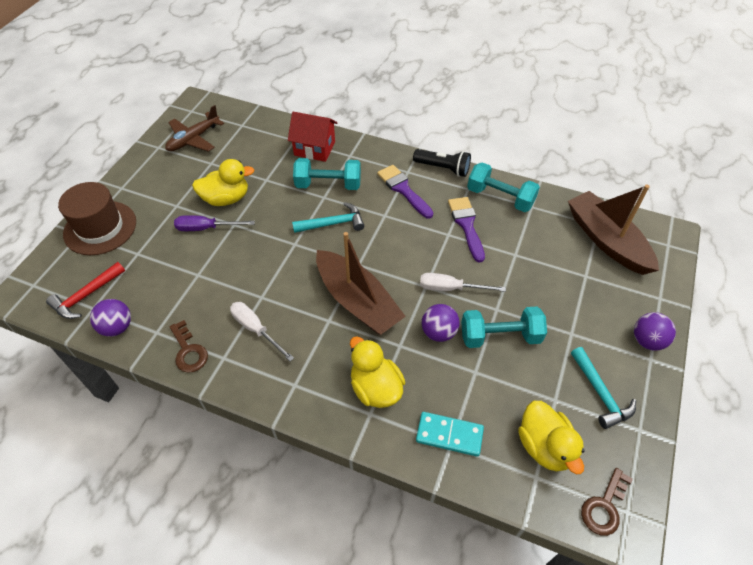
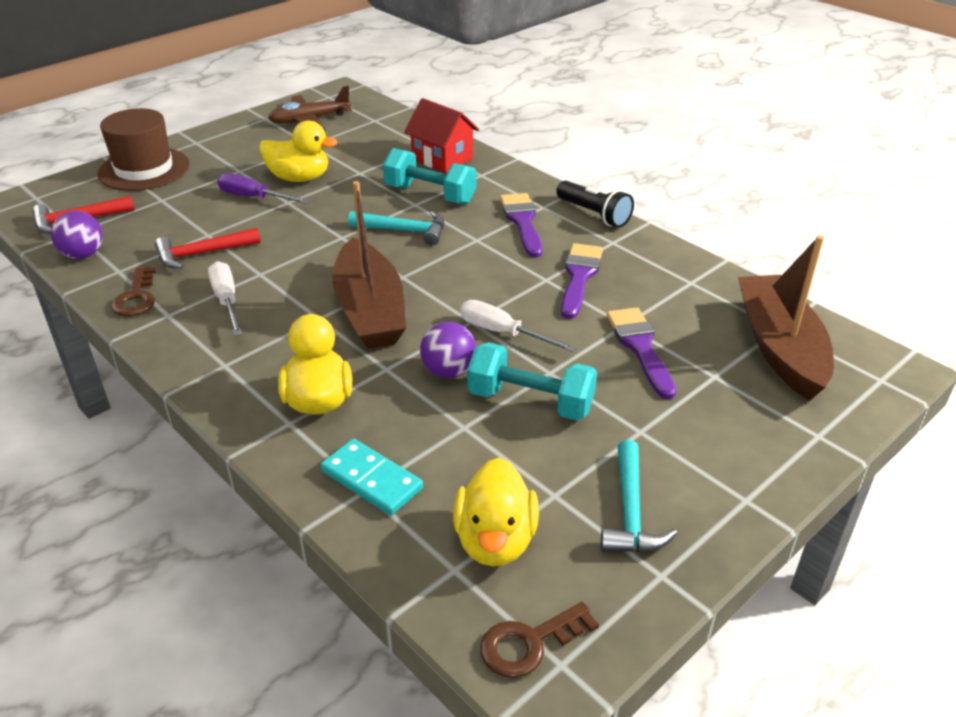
camera: 25 degrees right, 15 degrees down
(207, 294) = (202, 254): none -> red hammer
(500, 197) = (651, 262): turquoise dumbbell -> none
(534, 269) = (640, 347): none -> purple brush
(647, 341) = (757, 477): purple ball -> none

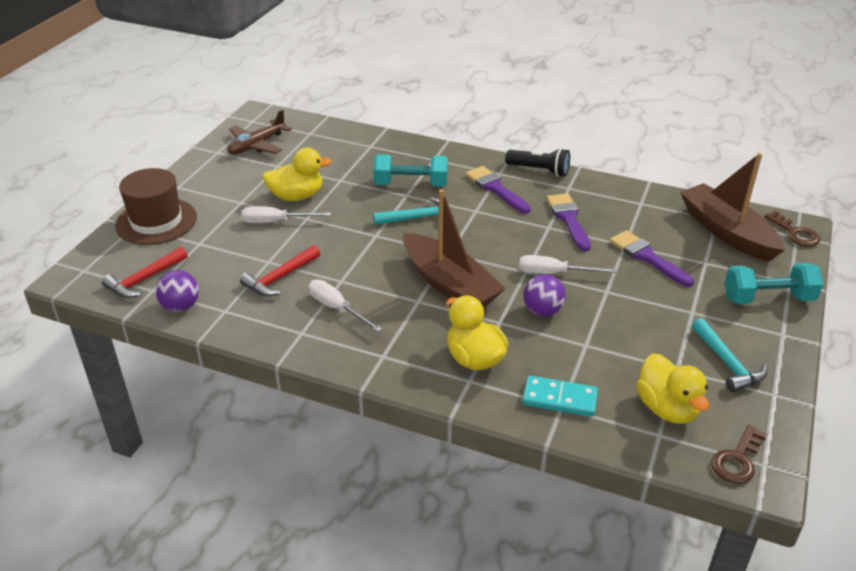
camera: 25 degrees left, 0 degrees up
(136, 297) = (262, 327): brown key -> brown key (795, 233)
(253, 197) = (275, 222): purple screwdriver -> white screwdriver
(442, 159) = (393, 153): red house -> none
(530, 401) = (611, 314): turquoise dumbbell -> turquoise dumbbell (768, 298)

